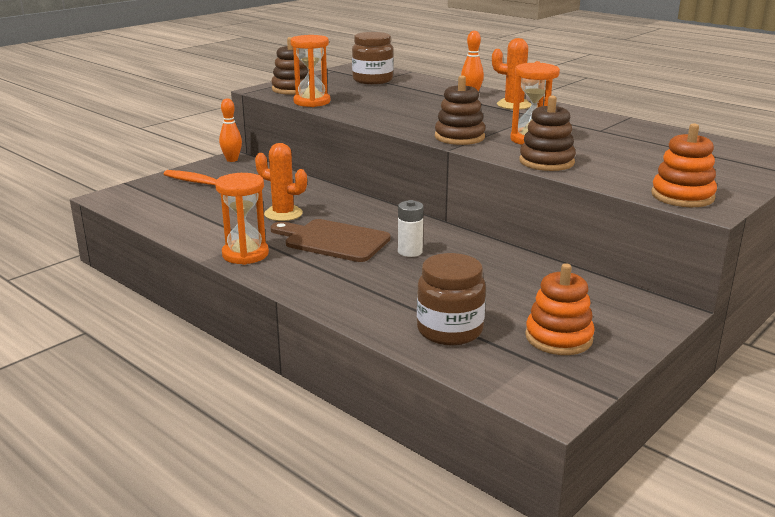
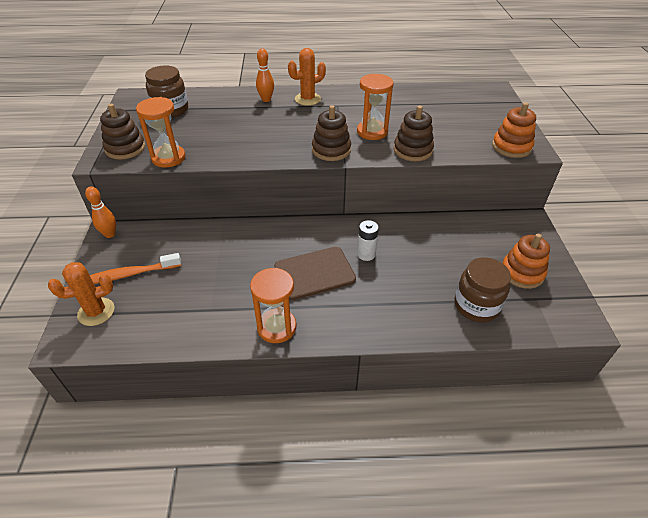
camera: 45 degrees left, 20 degrees up
(283, 214) = (239, 269): orange cactus -> orange cactus (96, 312)

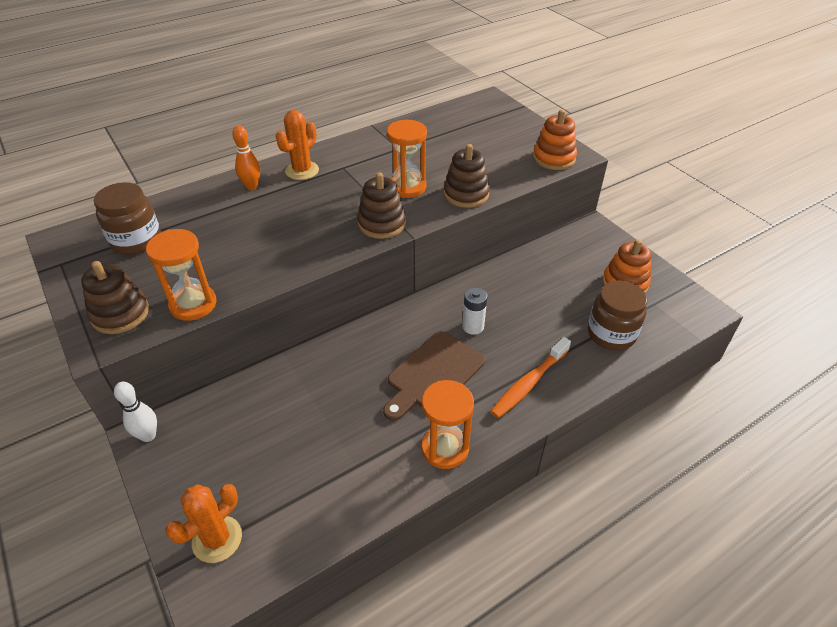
camera: 30 degrees left, 0 degrees up
(110, 234) = (148, 435): orange bowling pin -> white bowling pin
(129, 274) = (220, 473): orange toothbrush -> orange toothbrush (528, 383)

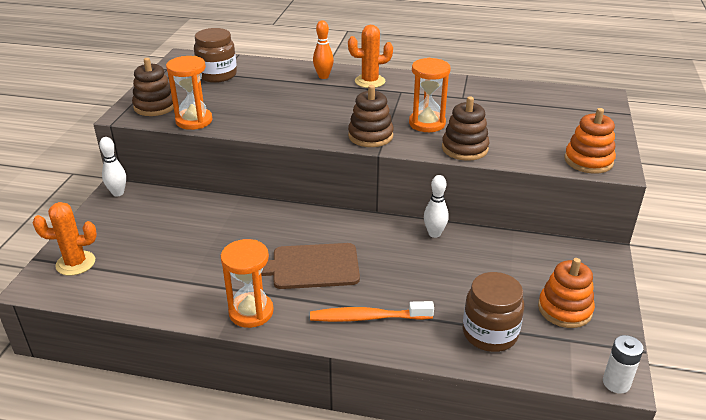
camera: 45 degrees right, 10 degrees down
(473, 326) = (383, 257): white battery -> white battery (616, 383)
(480, 282) = (434, 234): none -> white bowling pin

